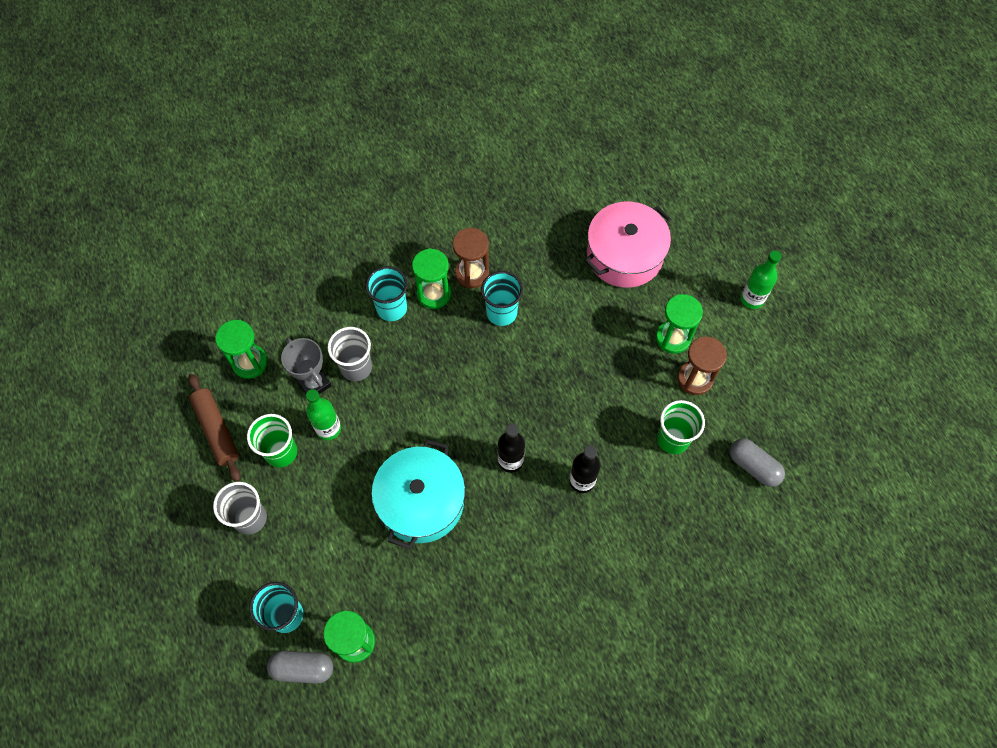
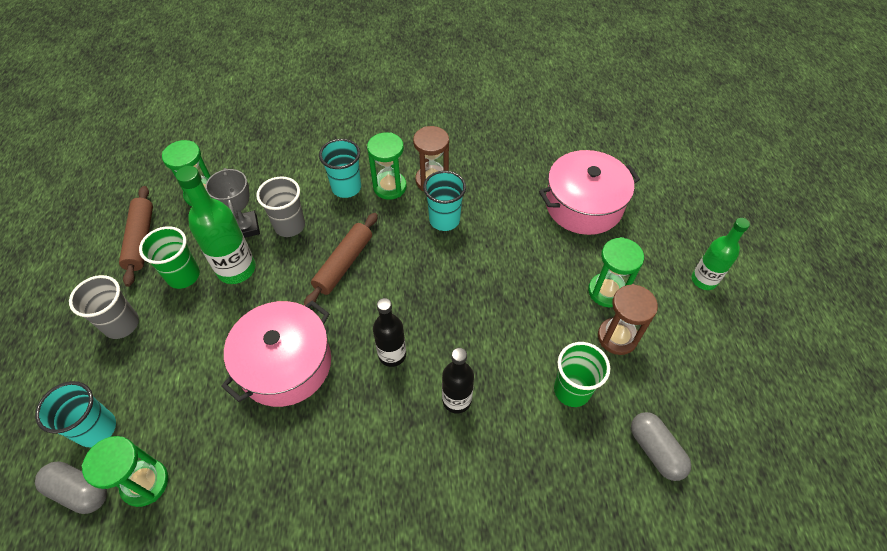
camera: 20 degrees right, 10 degrees down
(328, 429) = (236, 269): green bottle -> green bottle, size x1.52
(421, 501) = (285, 364): turquoise pot -> pink pot
(427, 389) = (344, 264): none -> brown rolling pin

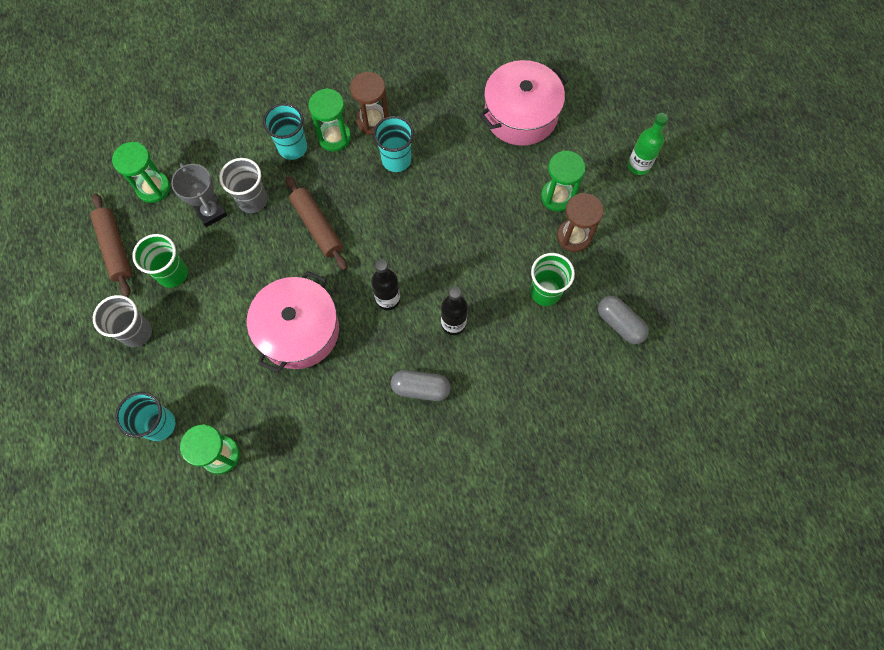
camera: 15 degrees left, 15 degrees up
(79, 491) = (169, 475): grey capsule -> grey capsule (421, 388)
(236, 269) = (219, 255): green bottle -> none
(344, 264) = (317, 226): brown rolling pin -> brown rolling pin turned 45 degrees counterclockwise

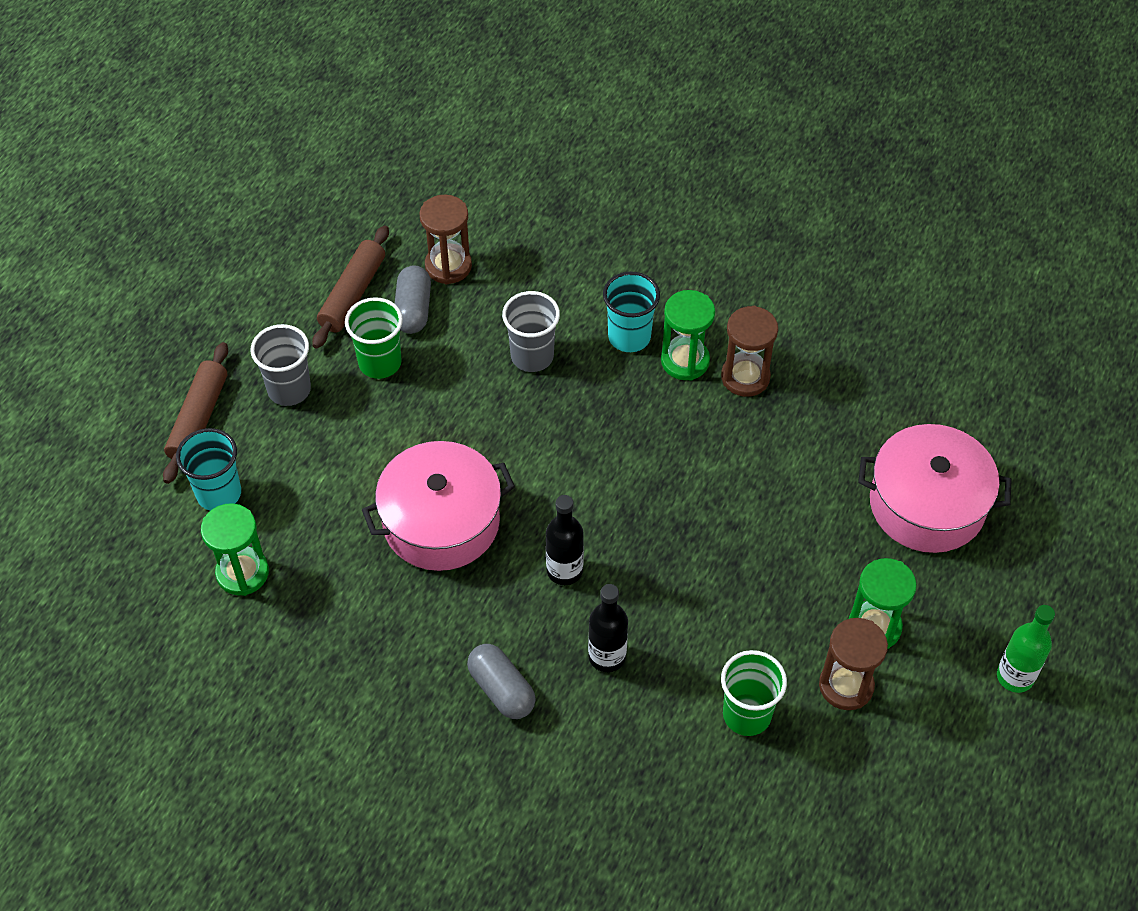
camera: 45 degrees right, 15 degrees down
(153, 188) = (448, 266): green hourglass -> brown hourglass
(211, 212) = (479, 334): grey trophy -> none
(317, 226) = (570, 436): brown rolling pin -> brown rolling pin (199, 419)
(396, 160) = (728, 438): turquoise cup -> none
(620, 323) = (797, 825): grey capsule -> grey capsule (413, 309)

